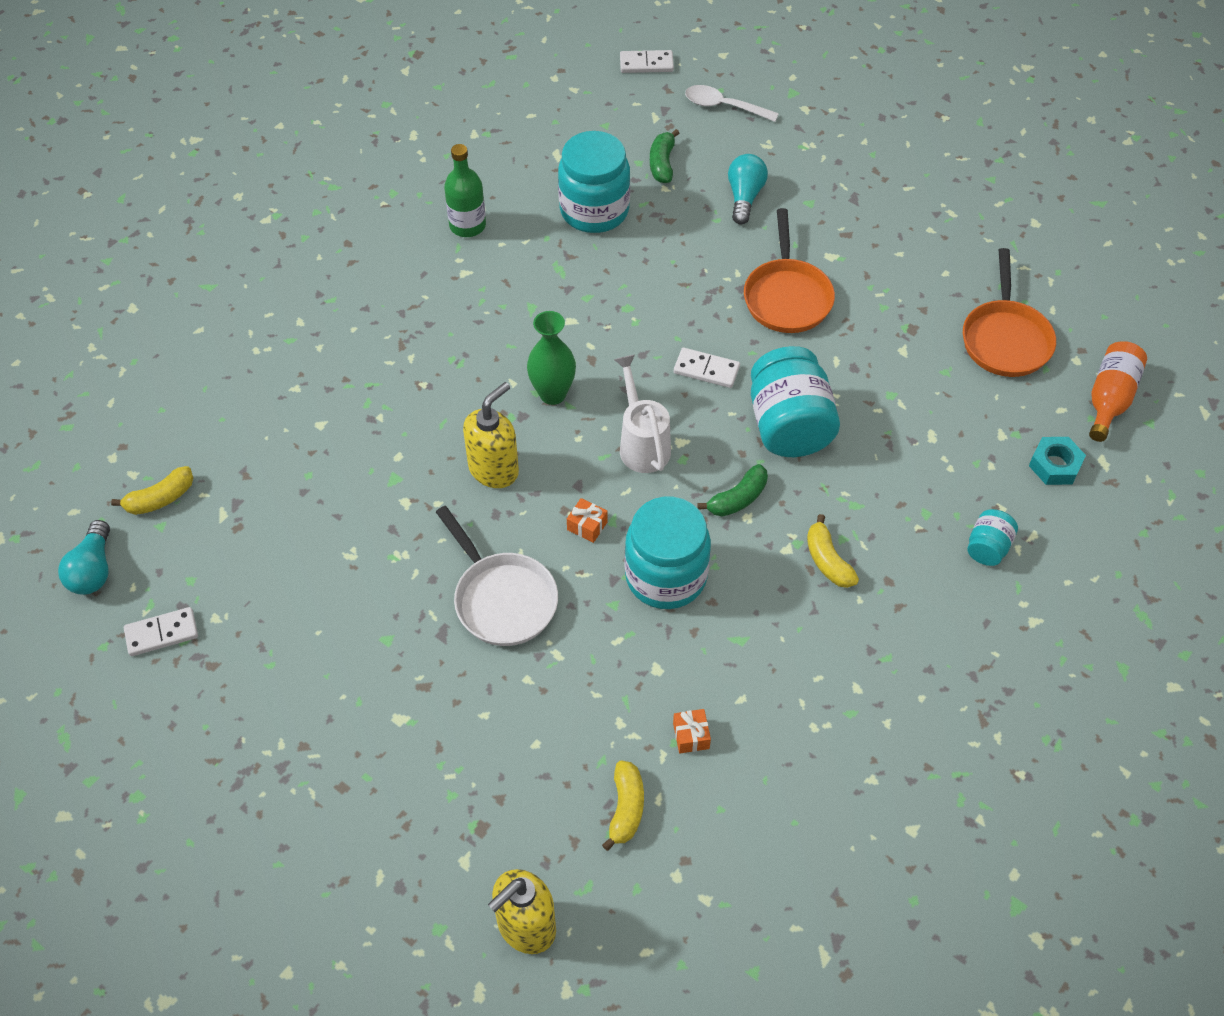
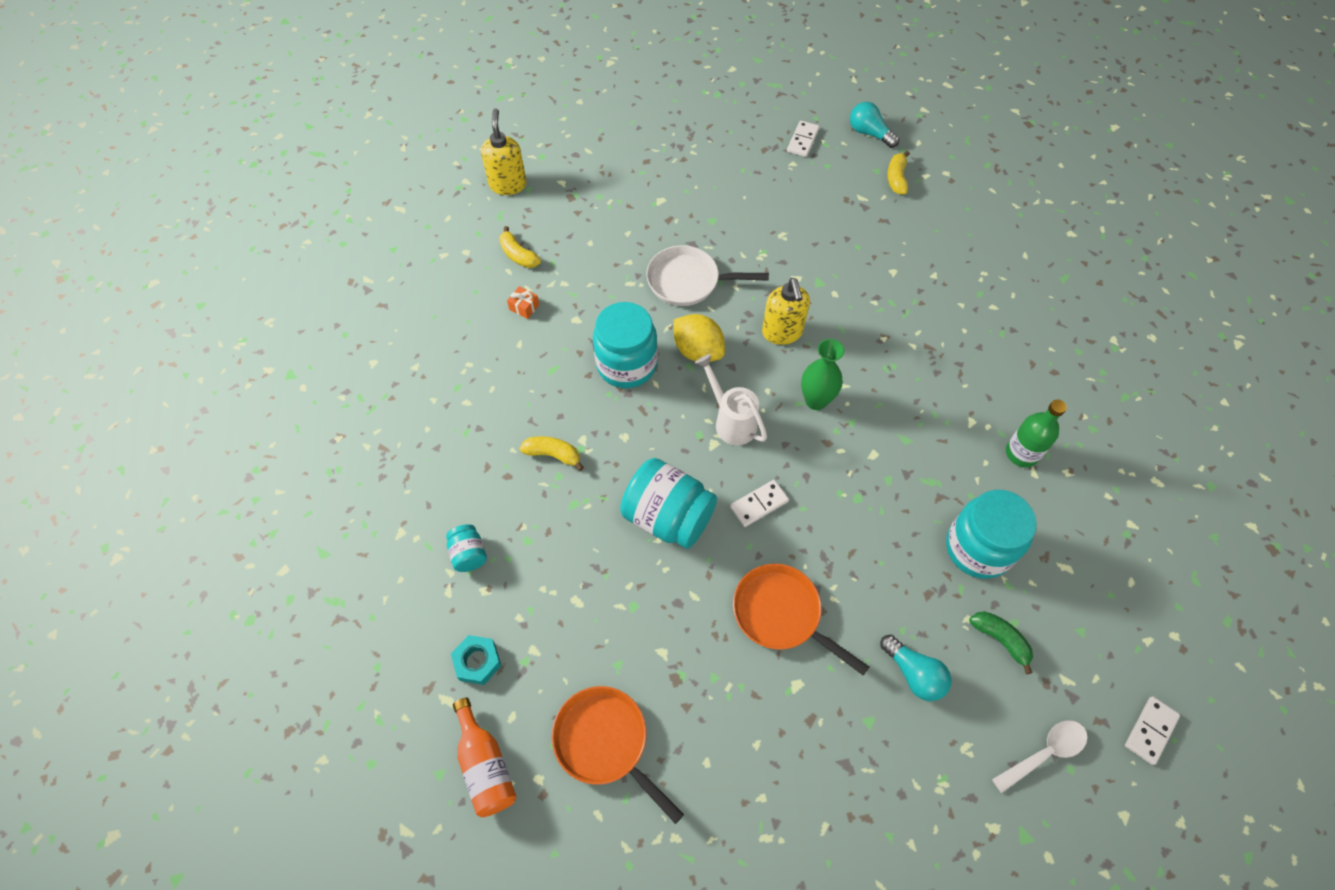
camera: 130 degrees right, 5 degrees up
(587, 526) = (698, 351): orange gift -> yellow lemon
(642, 444) = (731, 421): white watering can -> white watering can turned 150 degrees counterclockwise
(737, 499) = (642, 441): green banana -> none

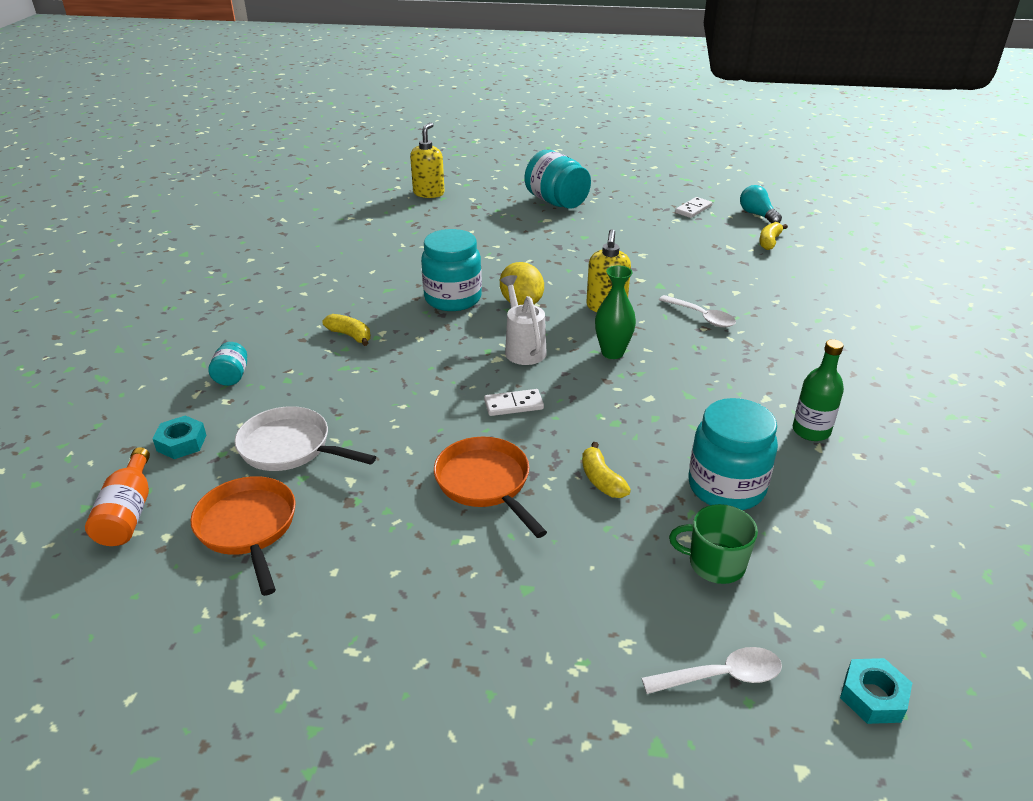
camera: 20 degrees right, 25 degrees down
(518, 255) = (409, 227): yellow banana -> yellow banana (601, 480)
(524, 307) = (392, 253): orange gift -> none
(668, 517) = (422, 394): turquoise jar -> turquoise jar (556, 202)
(688, 281) = (540, 264): white pan -> white pan (290, 447)
(876, 321) = (701, 317): none -> white spoon
(913, 673) = (599, 564): turquoise light bulb -> none
(1000, 640) = (715, 564): green banana -> green mug
(1150, 731) = (873, 696): white domino -> turquoise nut

